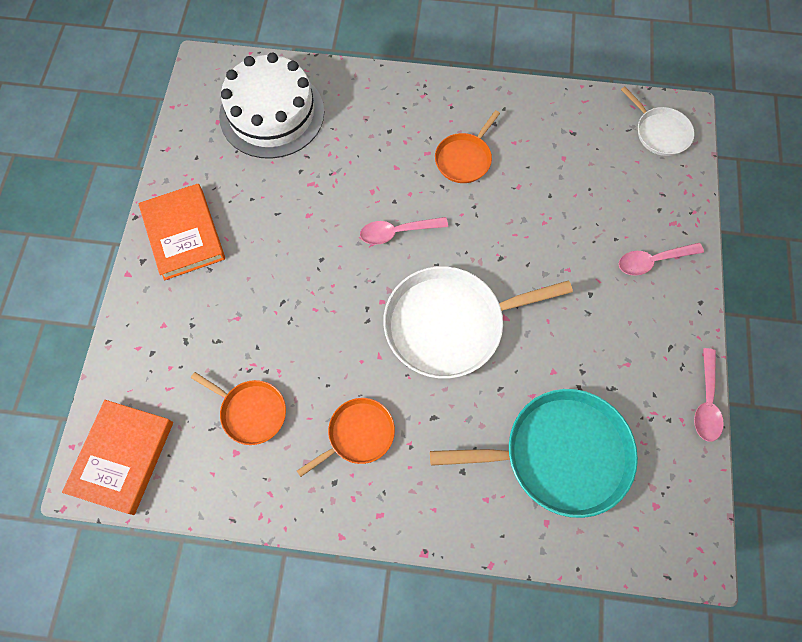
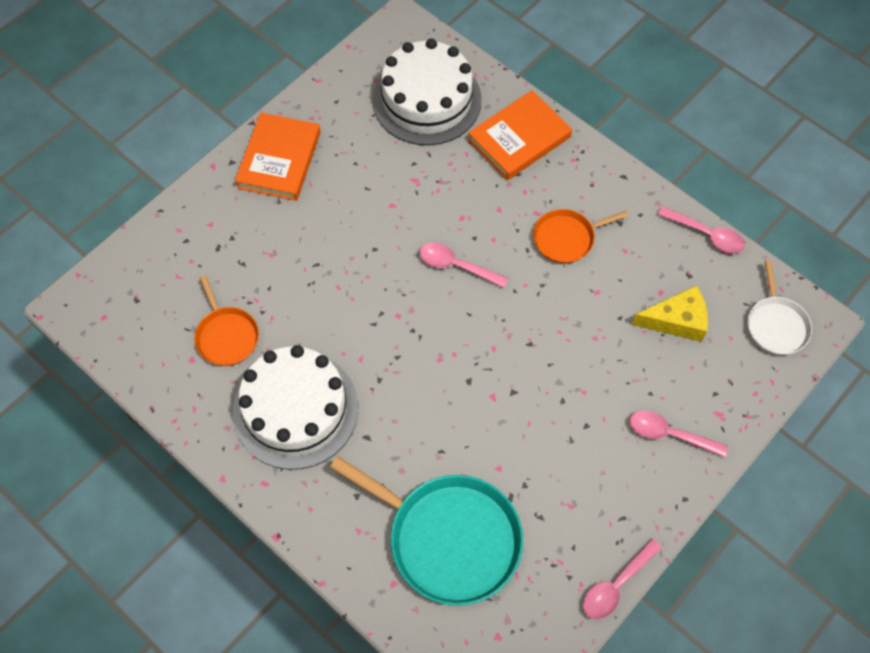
camera: 35 degrees right, 5 degrees down
(122, 457) = (107, 307): orange book -> orange book (519, 139)
(358, 434) = (295, 409): orange pan -> white cake
(450, 324) = (440, 371): white pan -> none
(562, 95) = (706, 234): none -> pink spoon
(591, 172) = (676, 320): none -> yellow cheese

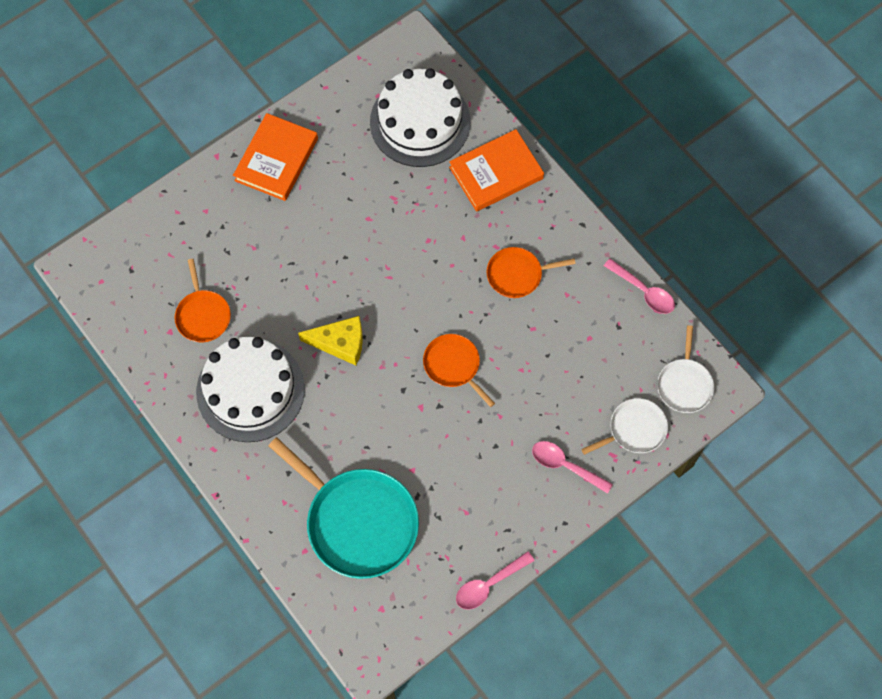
camera: 10 degrees right, 5 degrees up
(456, 266) = (414, 284): pink spoon -> none
(519, 345) = (453, 365): none -> orange pan
(676, 320) = (597, 366): yellow cheese -> yellow cheese (340, 343)
(735, 382) = (634, 429): none -> white pan

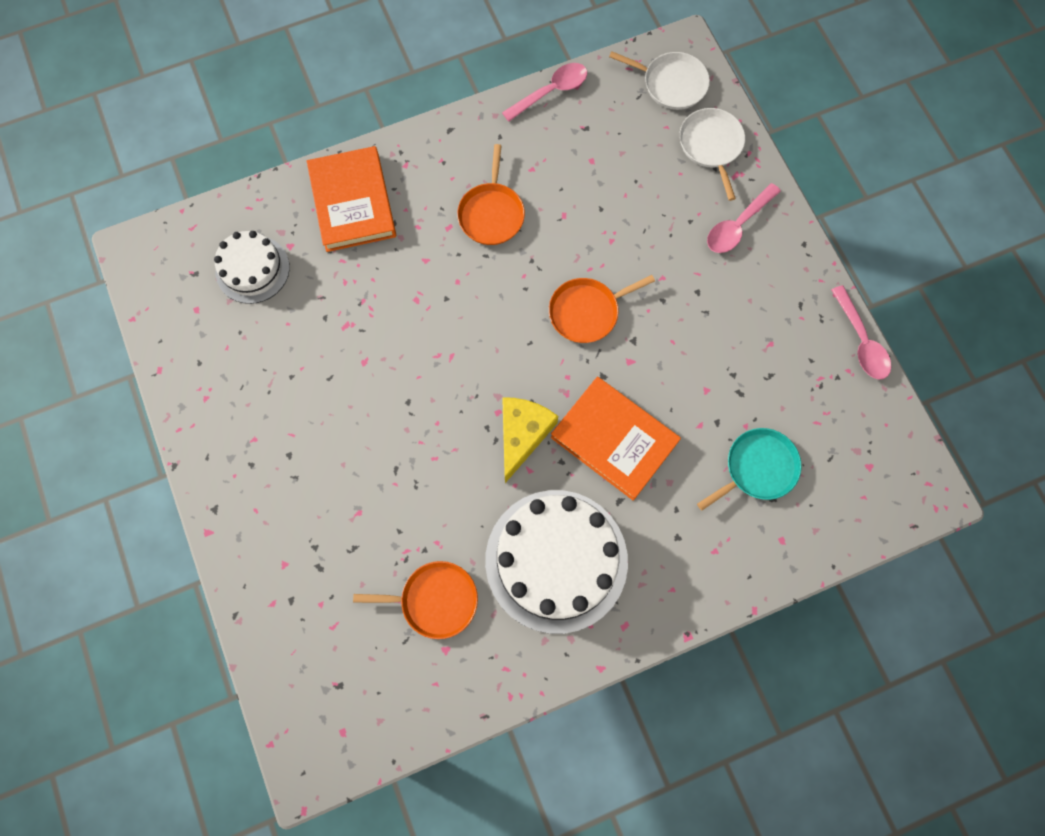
camera: 75 degrees left, 5 degrees up
(276, 159) = (241, 455): orange book -> orange book (614, 439)
(358, 521) = (757, 468): turquoise pan -> turquoise pan, size x0.53
(420, 122) = (252, 269): white cake -> white cake, size x0.57

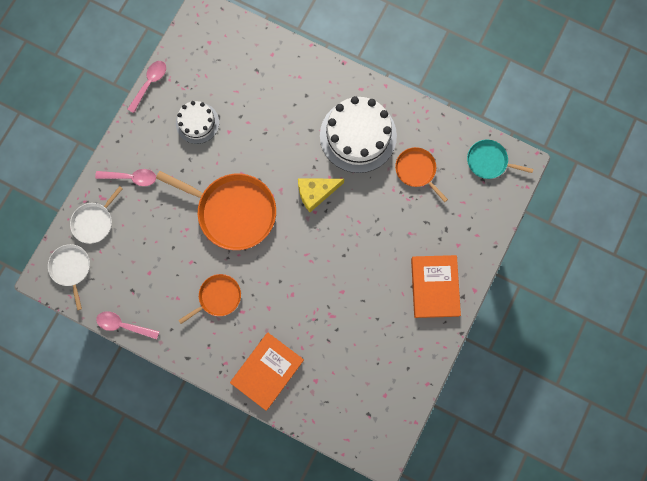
camera: 130 degrees left, 5 degrees up
(252, 269) = (342, 387): white cake -> white cake (197, 123)
(587, 312) = (233, 211): orange pan -> orange pan, size x1.88
(614, 439) = (285, 153): orange book -> orange book (434, 287)
(757, 468) = (248, 85): turquoise pan -> turquoise pan (489, 161)

